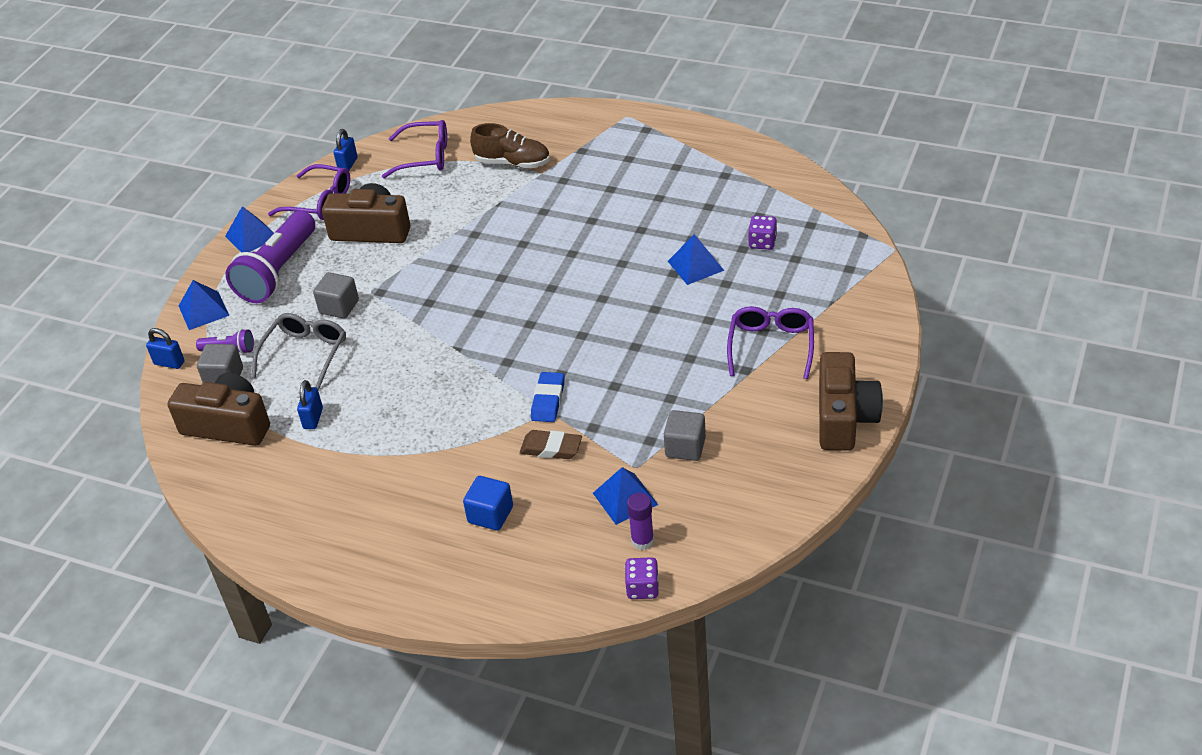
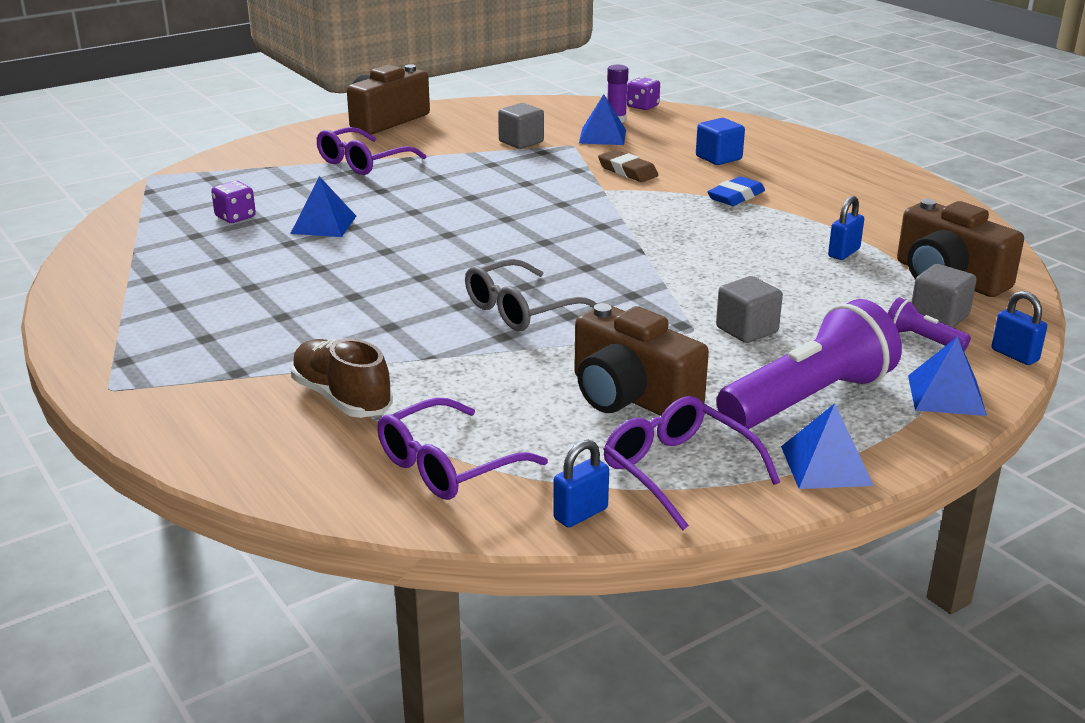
camera: 150 degrees left, 15 degrees down
(305, 354) = (821, 303): grey glasses -> grey glasses (521, 310)
(425, 157) = (447, 466): purple glasses -> purple glasses turned 75 degrees counterclockwise
(548, 400) = (595, 193): blue eraser -> blue eraser (735, 196)

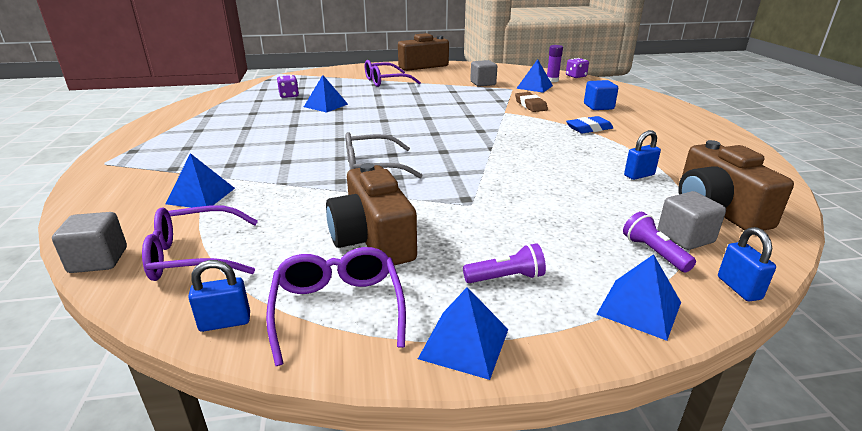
camera: 25 degrees right, 0 degrees up
(342, 398) = (201, 195): brown shoe -> blue pyramid
(747, 330) = (510, 212): grey cube -> grey cube (98, 260)
(807, 399) = (506, 278): purple flashlight -> purple flashlight, size x0.45

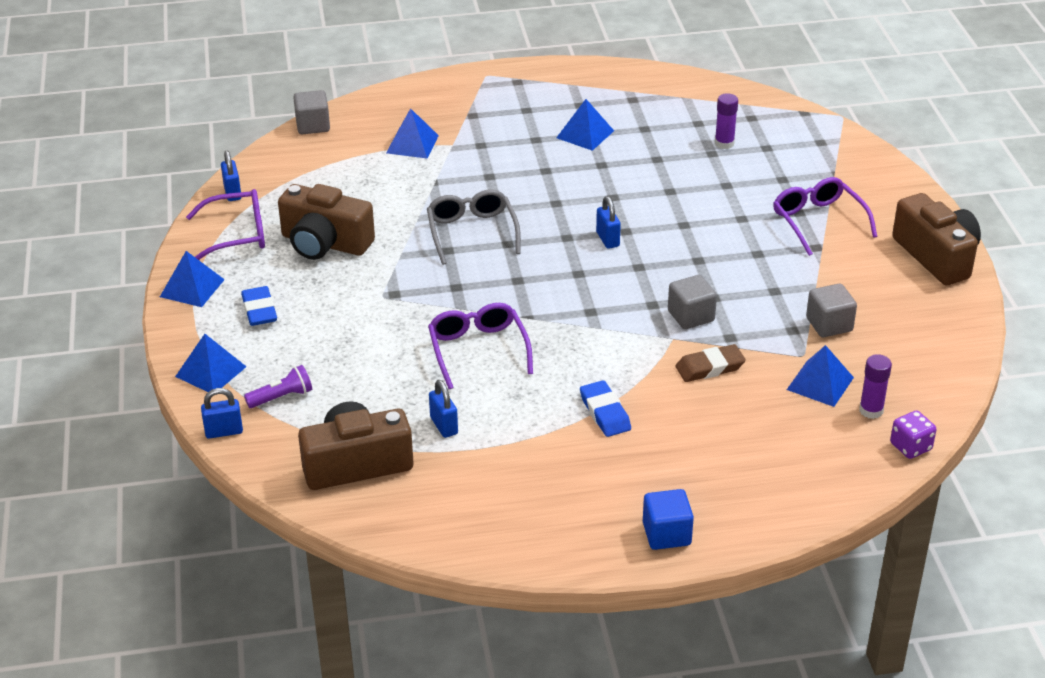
camera: 90 degrees right, 10 degrees up
(194, 256) = (313, 163): purple glasses -> purple glasses (478, 350)
(289, 95) = (724, 143): purple dice -> purple glue stick
(325, 105) = (683, 179): blue pyramid -> blue pyramid (585, 134)
(373, 239) = (325, 243): brown camera -> brown camera turned 135 degrees counterclockwise
(393, 125) = (607, 239): none -> blue padlock
(506, 278) = (259, 310): purple flashlight -> blue eraser
(598, 107) = (712, 441): blue cube -> blue cube (666, 534)
(685, 237) = (304, 424): grey cube -> grey cube (691, 316)

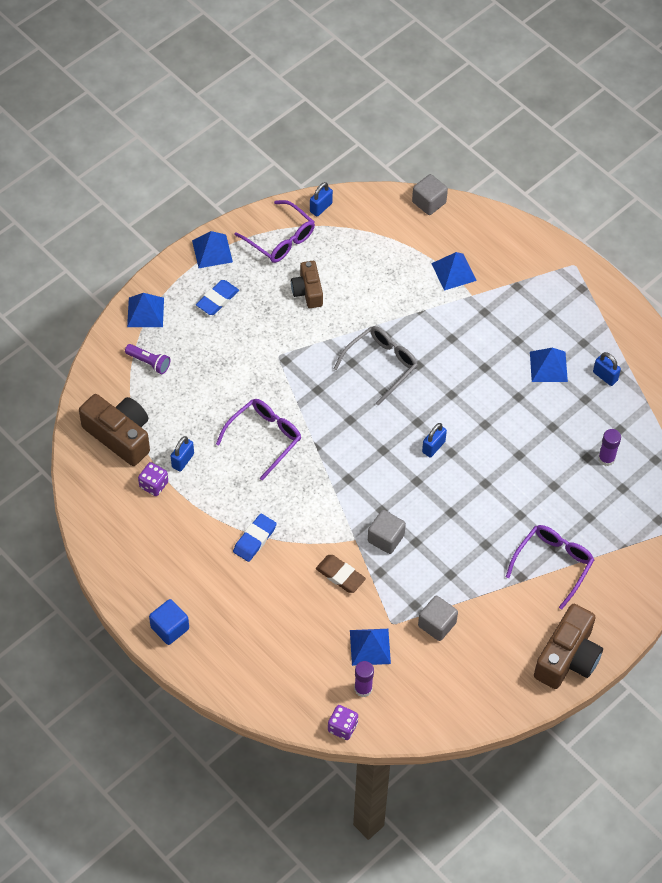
camera: 55 degrees right, 20 degrees up
(224, 431) = (100, 353): blue padlock -> blue padlock (605, 376)
(325, 243) = (308, 291): brown camera -> brown camera, size x0.61
(453, 464) = (154, 485): none -> purple dice

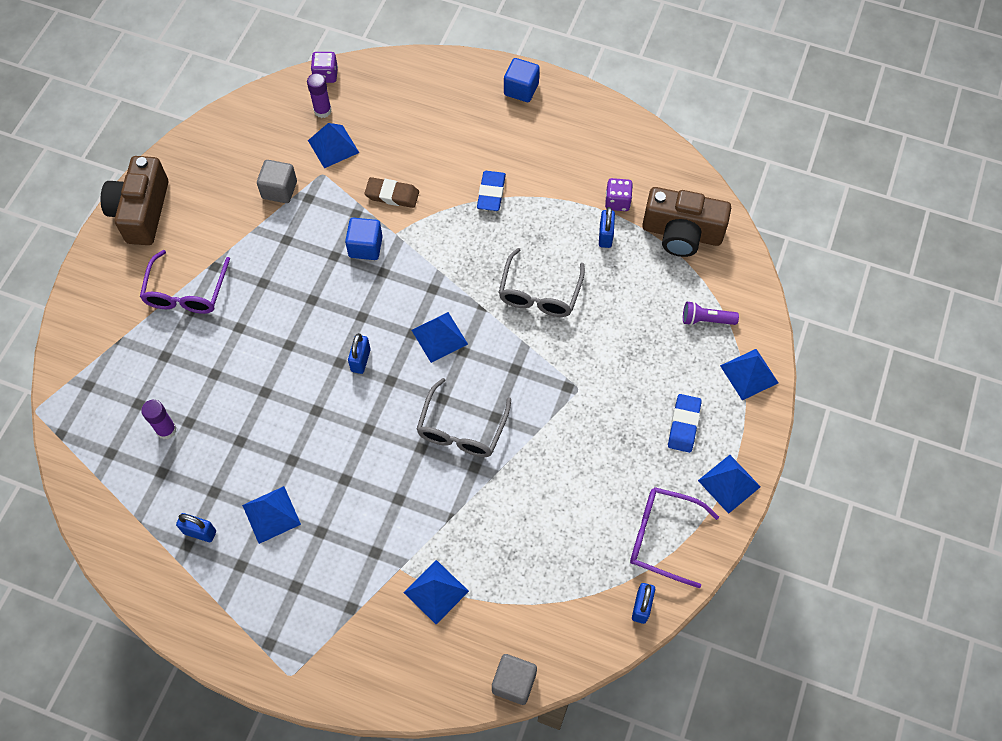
camera: 155 degrees right, 5 degrees up
(264, 438) = (539, 293): purple glasses -> grey glasses
(308, 291) = (591, 483): brown camera -> none
(362, 438) = (439, 337): none -> blue pyramid
(386, 538) = (365, 247): grey cube -> blue cube

